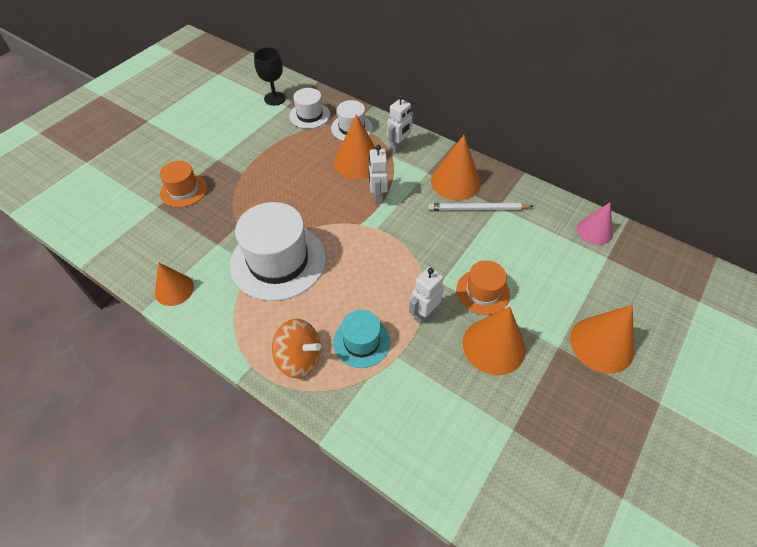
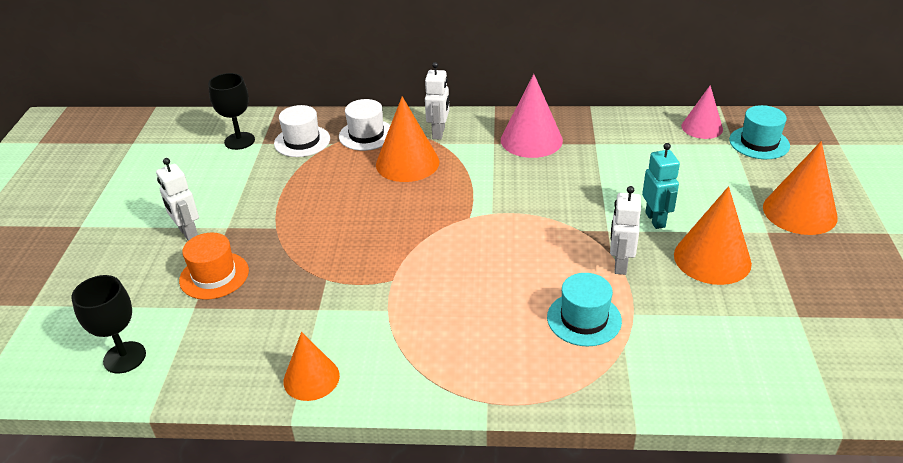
camera: 30 degrees left, 15 degrees down
(100, 221) = (124, 357): none -> black goblet
(278, 261) = (413, 291): white hat -> none
(299, 358) = (534, 367): orange spinning top -> none
(377, 197) = (463, 185): white robot -> white robot (188, 233)
(455, 182) = (531, 140): orange cone -> pink cone
(478, 209) = (578, 153): white pencil -> none
(482, 292) = (655, 220): orange hat -> turquoise robot
(629, 267) = (759, 143): none -> turquoise hat

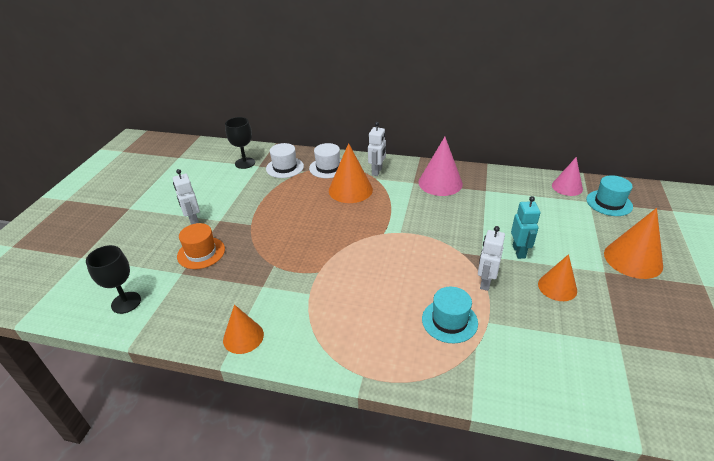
camera: 10 degrees right, 0 degrees up
(712, 258) = (557, 287): orange cone -> orange cone, size x0.66

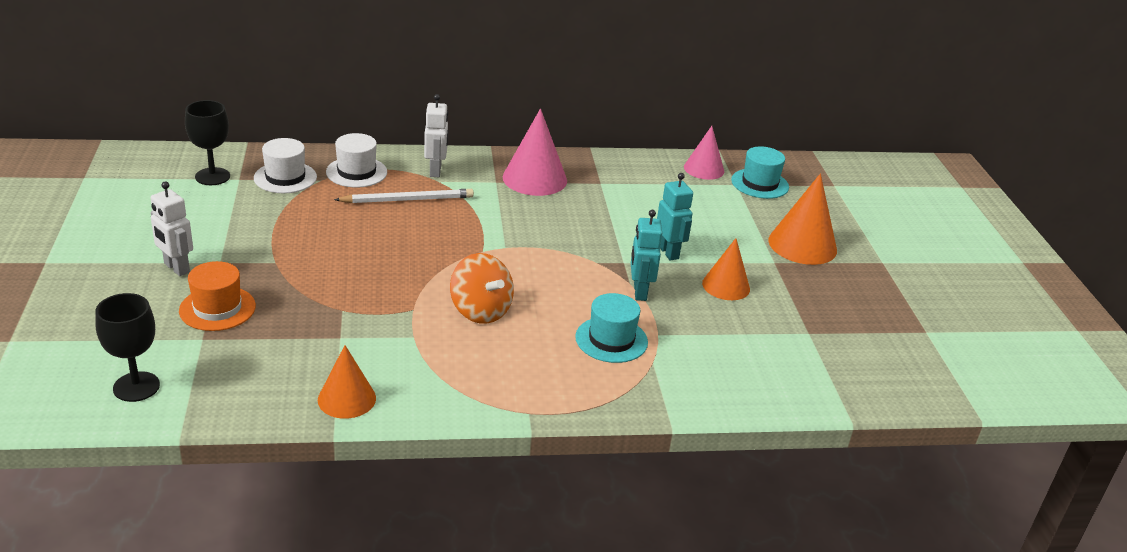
camera: 25 degrees left, 5 degrees down
(350, 190) = (407, 200): orange cone -> white pencil
(363, 280) = (480, 311): none -> orange spinning top
(485, 282) = (639, 292): white robot -> turquoise robot

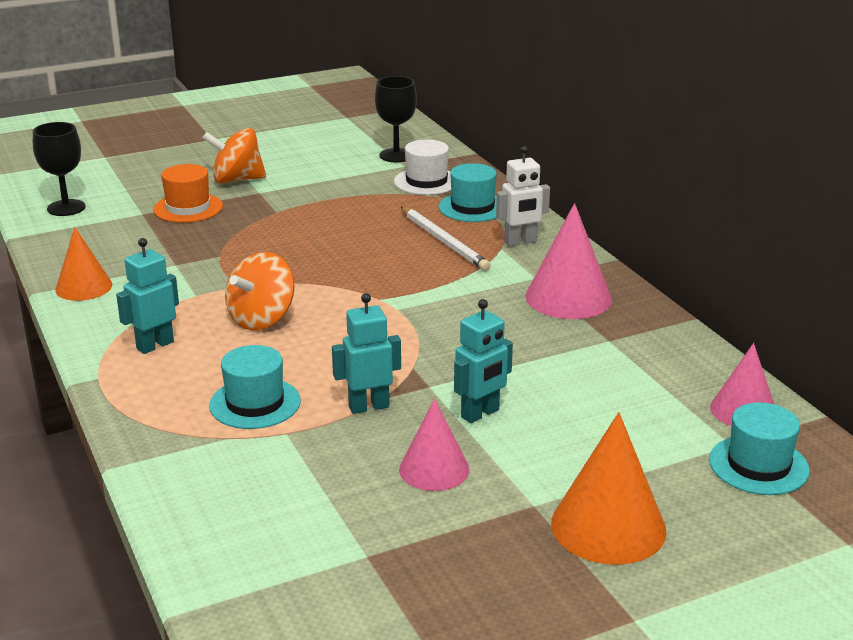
camera: 75 degrees right, 5 degrees down
(176, 268) = (237, 180): white robot -> orange spinning top
(356, 172) = (472, 207): white hat -> turquoise hat
(491, 373) = (155, 345): none -> turquoise robot
(726, 286) = (434, 469): orange cone -> pink cone

